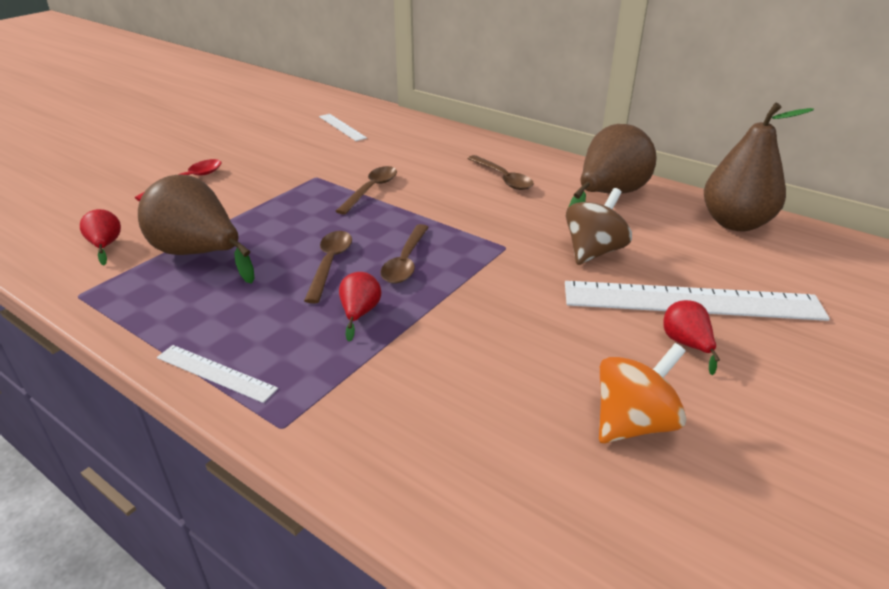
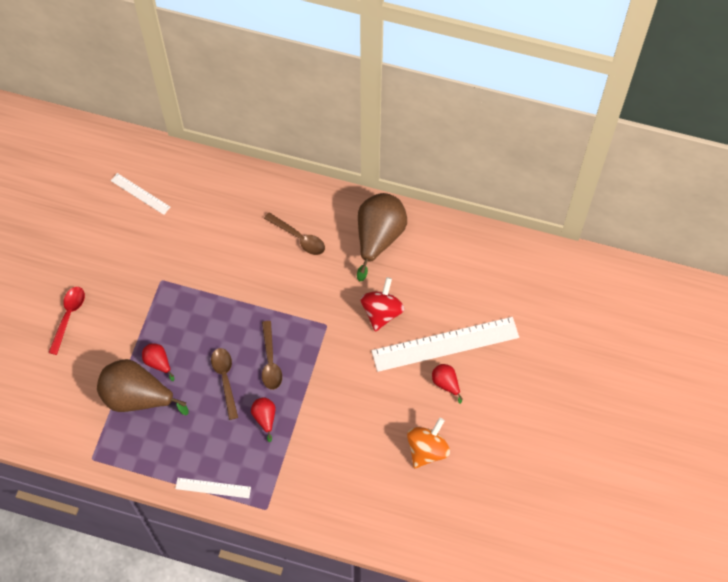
camera: 20 degrees left, 30 degrees up
(105, 246) = (70, 409): red pear -> red pear (158, 362)
(371, 190) = (210, 284): brown spoon -> none
(593, 251) = (382, 312): brown spinning top -> red spinning top
(735, 223) = (465, 248): brown pear -> none

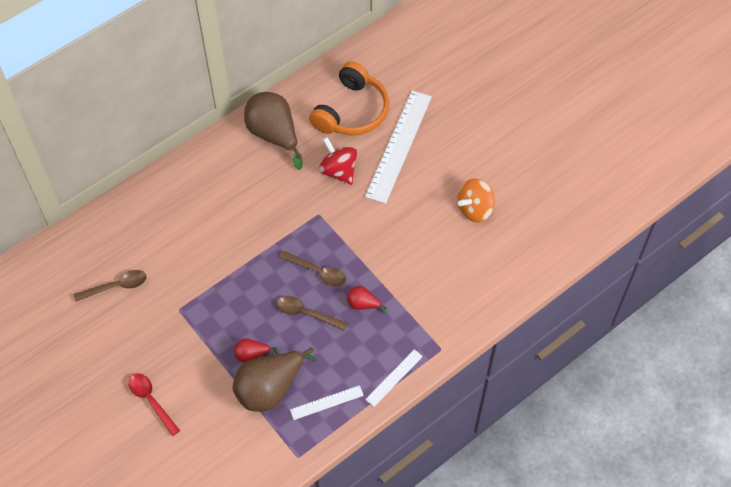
camera: 55 degrees left, 5 degrees down
(140, 194) = (84, 279): white ruler -> white ruler (326, 402)
(299, 238) = (227, 188): brown spoon -> brown spoon (116, 286)
(427, 449) = (474, 209): orange spinning top -> orange spinning top turned 105 degrees counterclockwise
(446, 383) = (431, 165): red pear -> none
(451, 282) = (351, 111): none -> orange headphones

